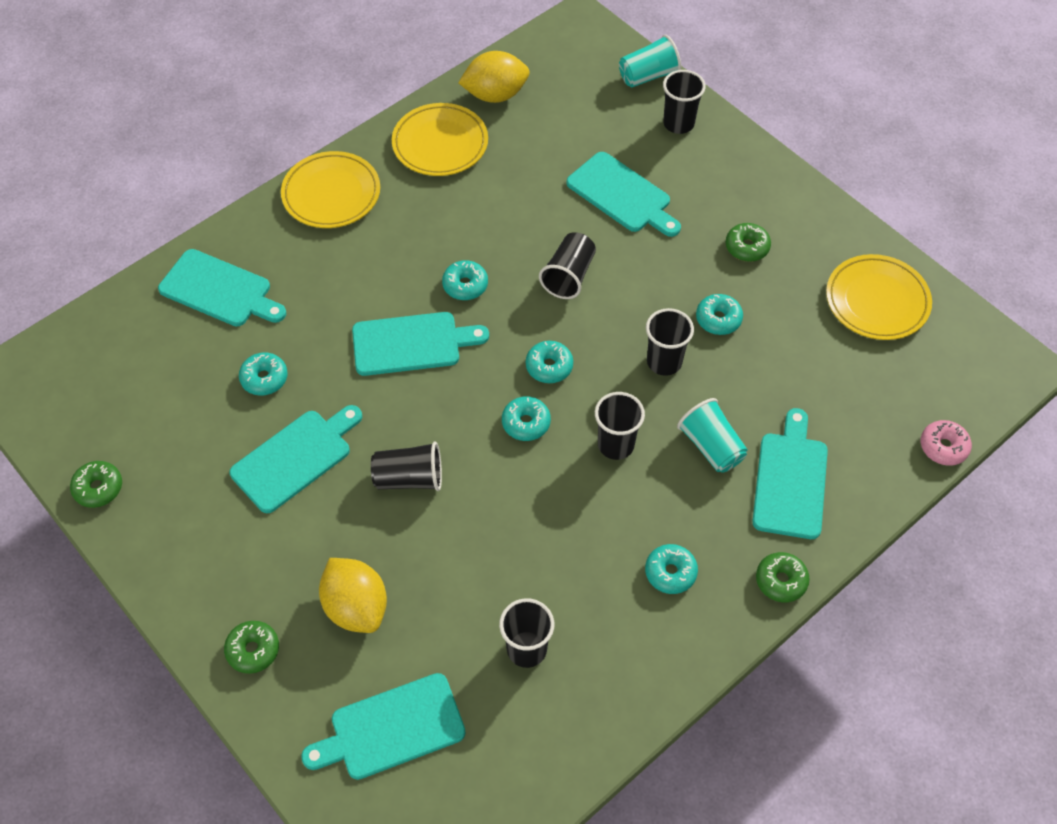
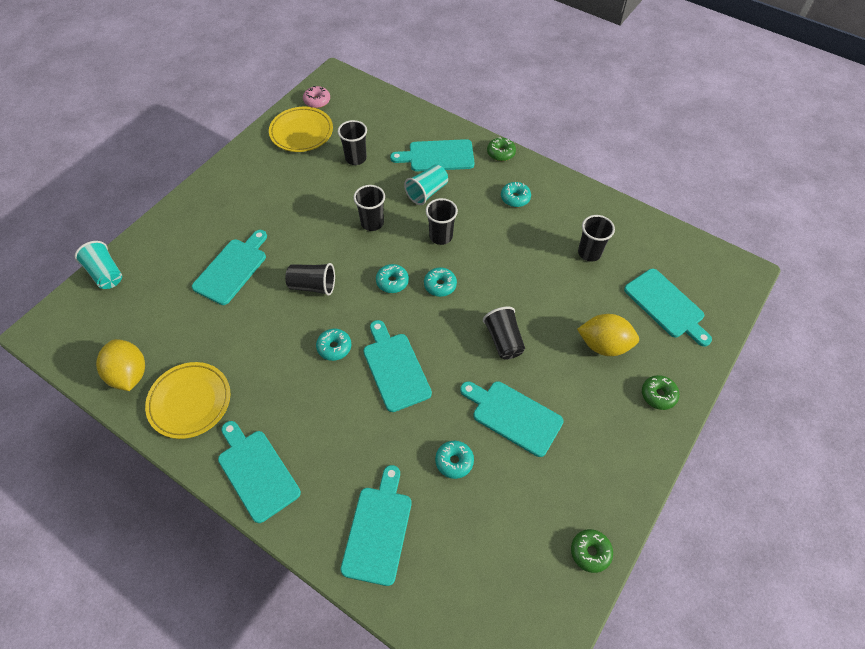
camera: 105 degrees left, 0 degrees up
(331, 194) = (256, 472): yellow plate -> turquoise cutting board
(356, 607) = (603, 345): yellow lemon -> yellow lemon turned 60 degrees clockwise
(678, 123) = (157, 247): black cup -> black cup (356, 158)
(718, 319) = (332, 201): turquoise donut -> none
(747, 247) = (270, 195): green donut -> none
(943, 447) = (396, 100): pink donut -> pink donut (317, 101)

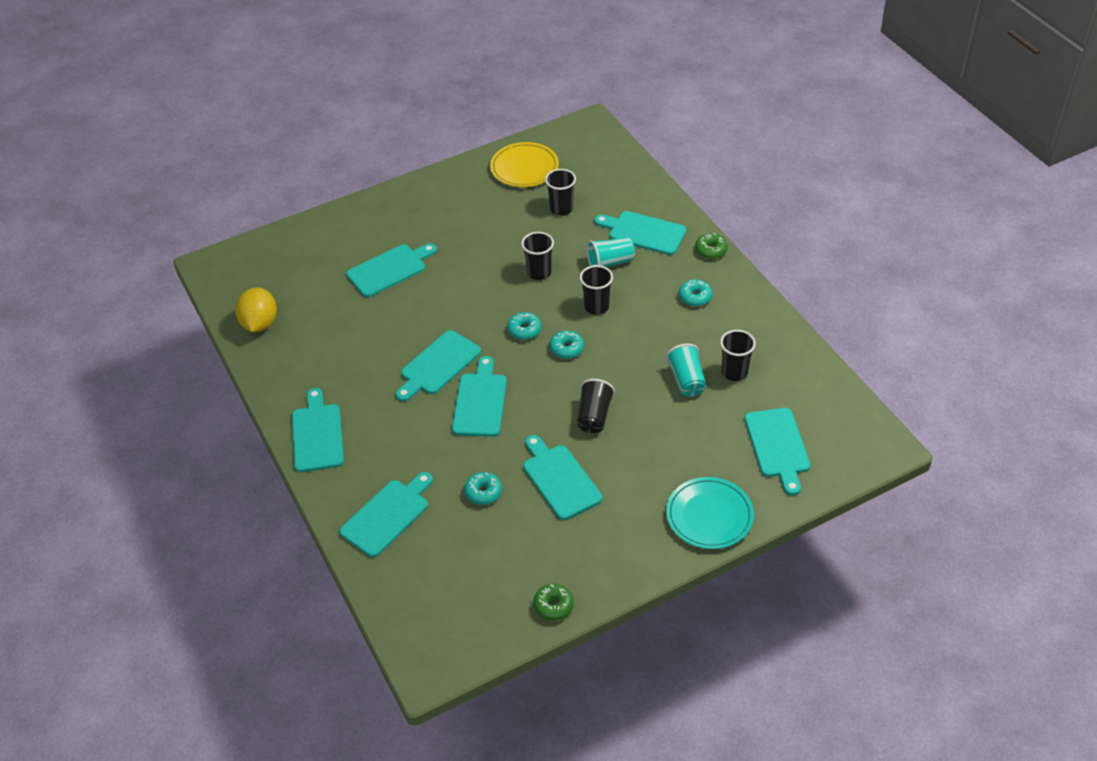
camera: 30 degrees right, 10 degrees down
(106, 274) = (283, 237): turquoise cup -> turquoise cup (686, 380)
(190, 402) = (295, 362): yellow plate -> none
(313, 286) = (451, 308): black cup -> none
(317, 101) = (558, 143): pink donut -> none
(334, 347) = (438, 365): turquoise donut -> turquoise cutting board
(603, 345) = (687, 456): yellow lemon -> none
(658, 395) = (709, 516): green donut -> turquoise plate

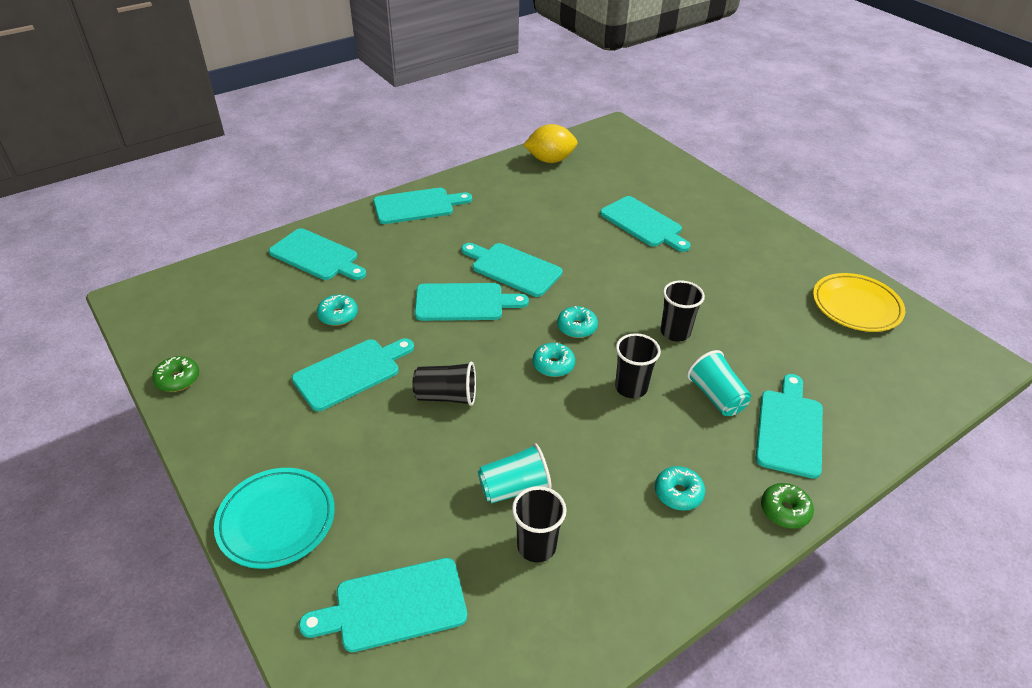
camera: 80 degrees right, 5 degrees down
(561, 209) = (797, 344): black cup -> none

